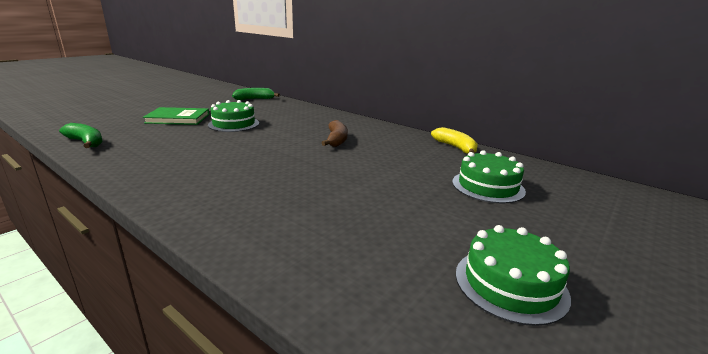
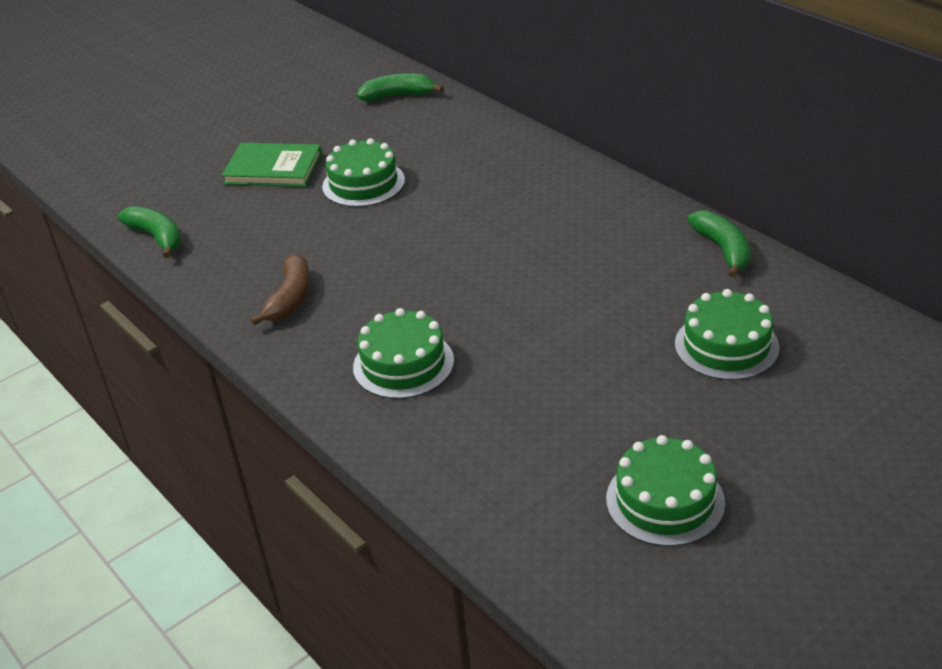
camera: 15 degrees right, 15 degrees up
(260, 200) = (403, 364): none -> green cake
(336, 140) = (527, 229): brown banana -> brown banana (290, 298)
(455, 147) = (723, 250): yellow banana -> green banana

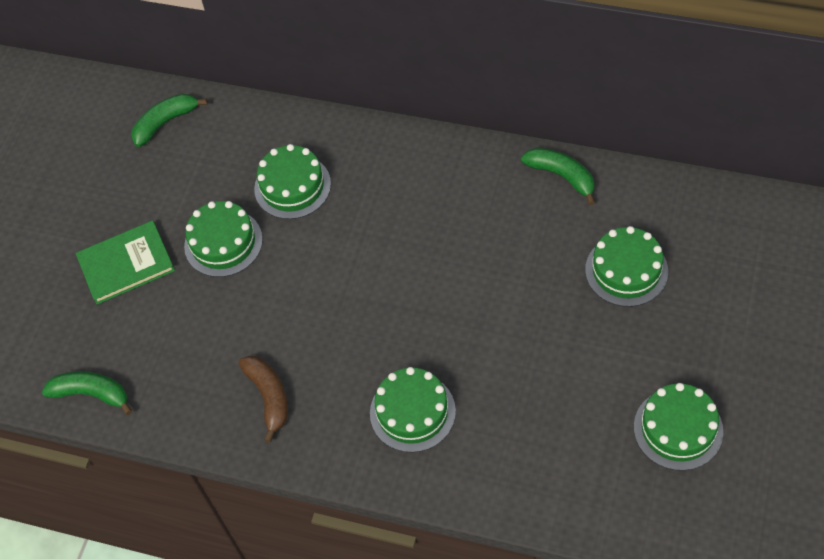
camera: 30 degrees left, 20 degrees up
(459, 169) = (292, 186): none -> green cake

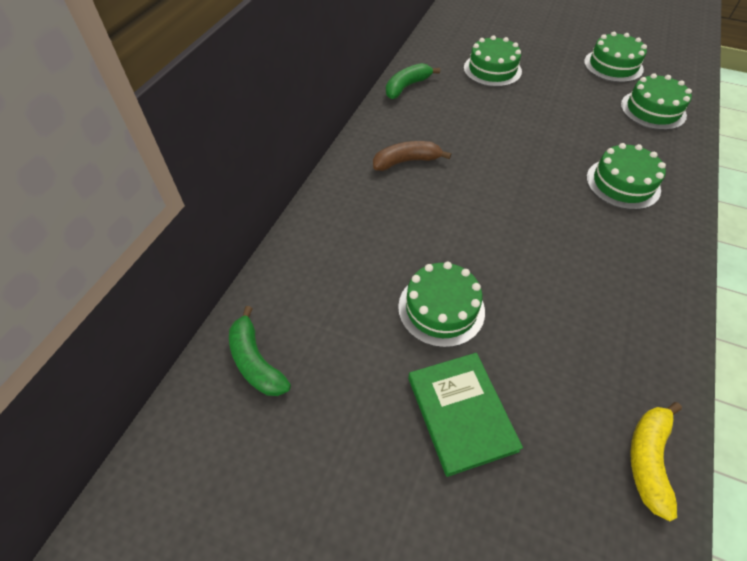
camera: 90 degrees left, 5 degrees down
(92, 394) = (648, 459): green banana -> yellow banana
(269, 397) = (624, 279): brown banana -> brown banana (406, 161)
(292, 186) = (380, 245): green cake -> green cake (653, 110)

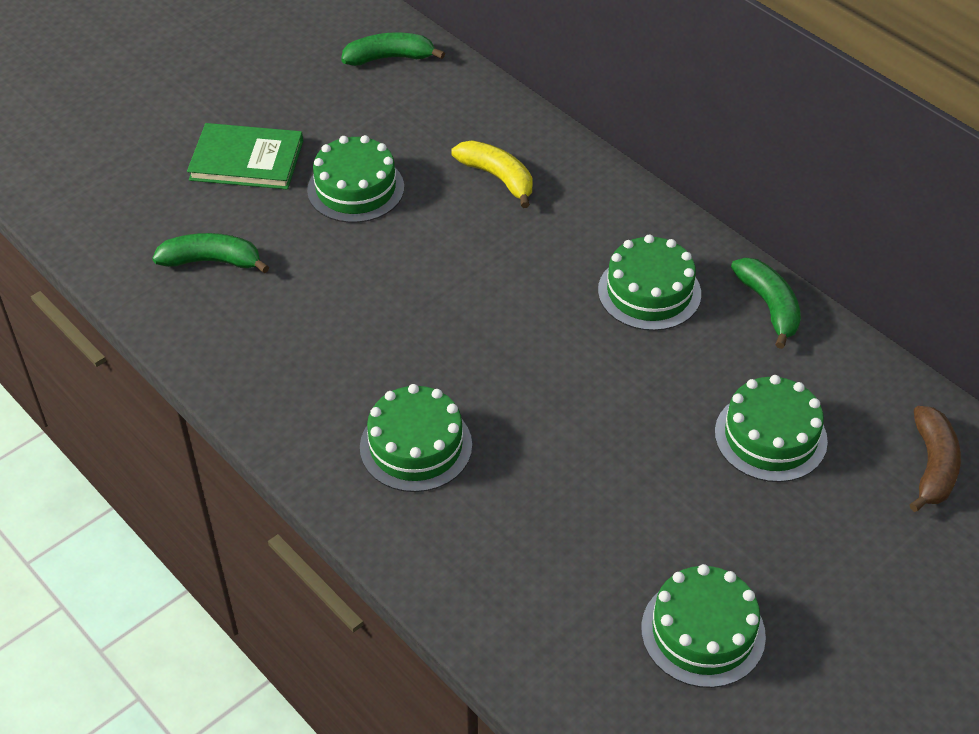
camera: 115 degrees right, 5 degrees down
(406, 161) = (593, 243): brown banana -> brown banana (932, 466)
(589, 371) = (212, 261): none -> green banana
(648, 459) = (116, 255): yellow banana -> yellow banana (498, 178)
(653, 110) = (545, 601): green cake -> green cake (649, 292)

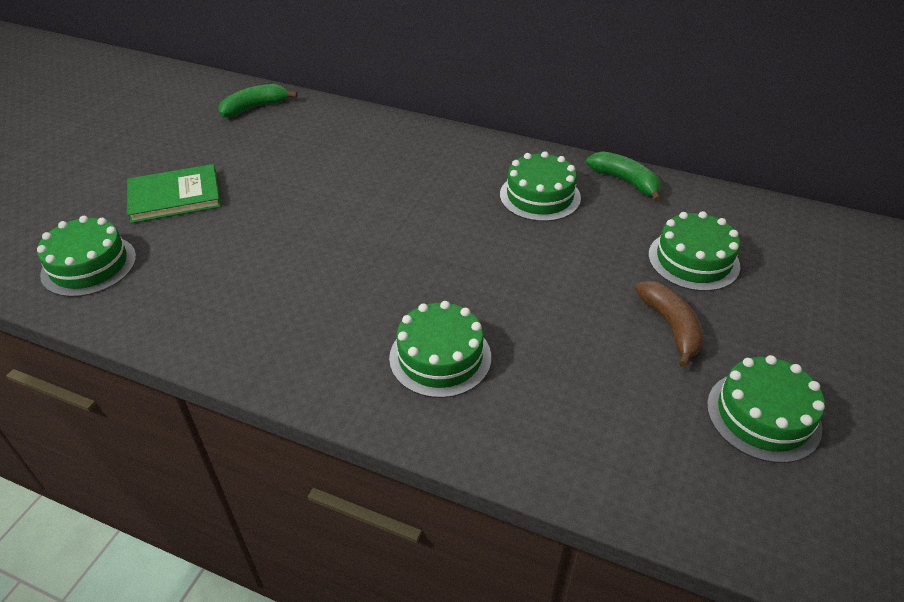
camera: 25 degrees left, 5 degrees down
(212, 261) = (181, 274): green banana -> none
(355, 188) = (277, 192): green cake -> green cake (89, 265)
(498, 178) = (382, 157): yellow banana -> none
(932, 466) = (808, 243): brown banana -> brown banana (671, 327)

